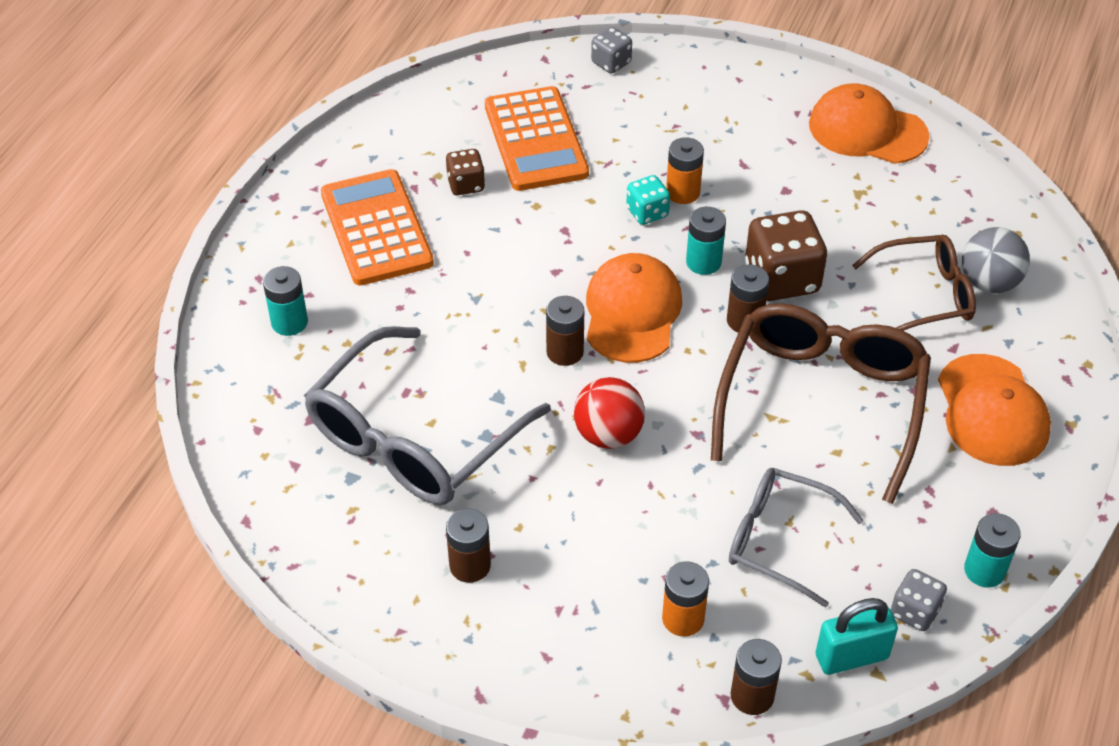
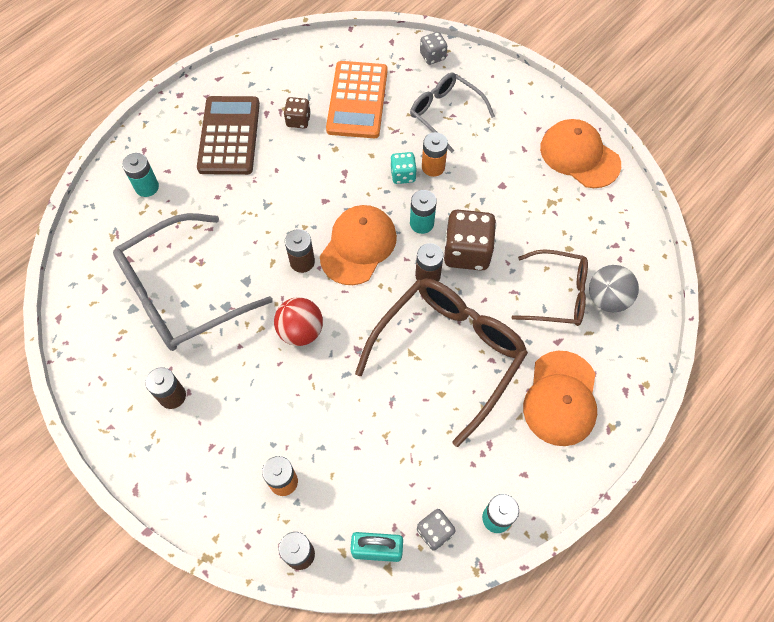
camera: 20 degrees right, 15 degrees up
(376, 228) = (229, 136): orange calculator -> brown calculator
(781, 541) = (373, 447): grey glasses -> grey glasses (446, 114)

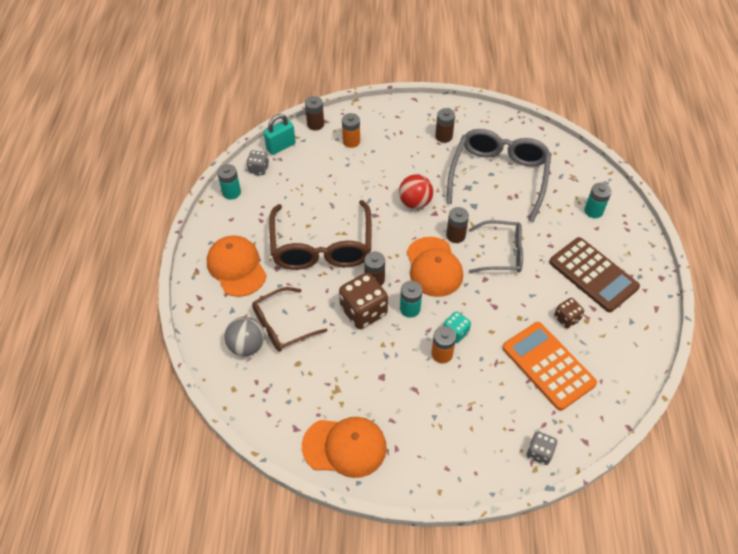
camera: 140 degrees right, 10 degrees down
(446, 114) = (475, 405): grey glasses -> grey glasses (501, 253)

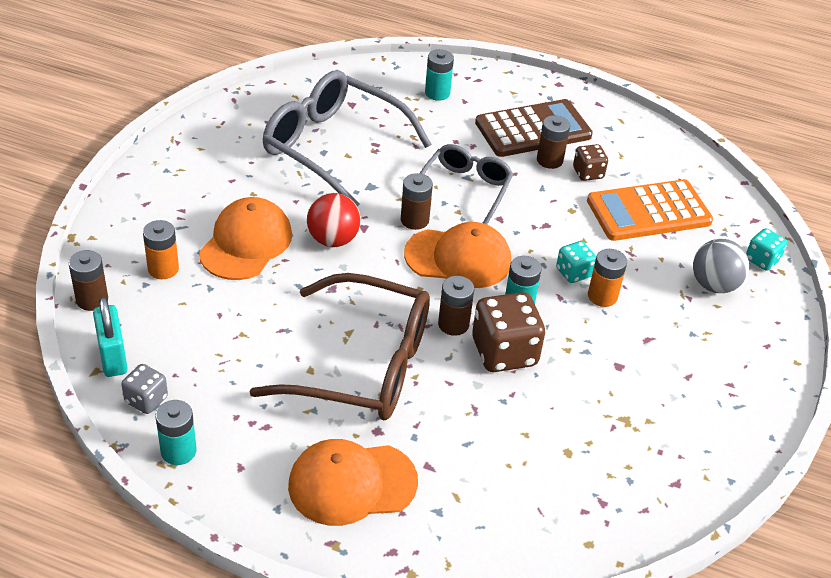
camera: 75 degrees left, 10 degrees down
(247, 346) = (515, 507): grey ball -> grey ball (714, 285)
(283, 325) = (493, 451): brown glasses -> none
(345, 447) = (717, 436): orange cap -> orange cap (246, 243)
(443, 136) = (223, 171): brown battery -> brown battery (549, 160)
(539, 452) = (762, 260): grey dice -> turquoise dice

